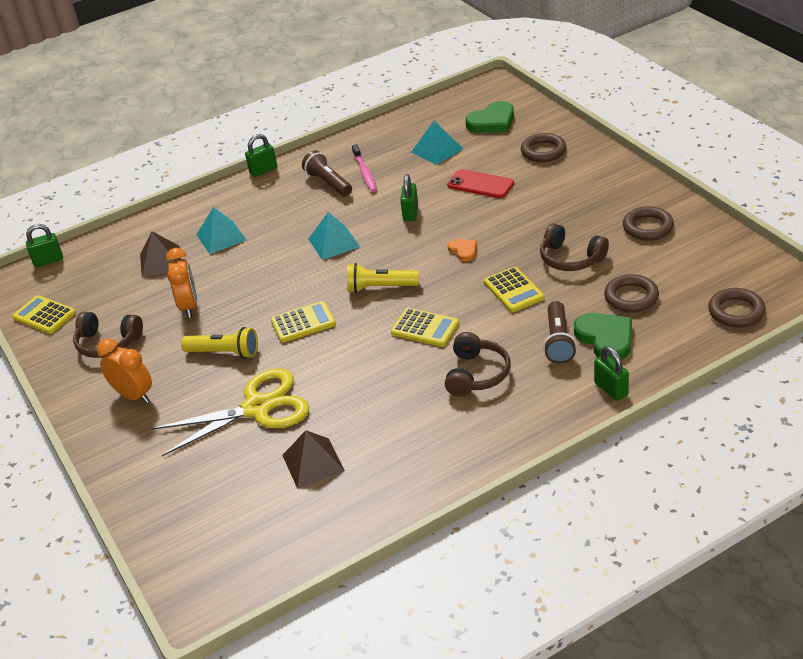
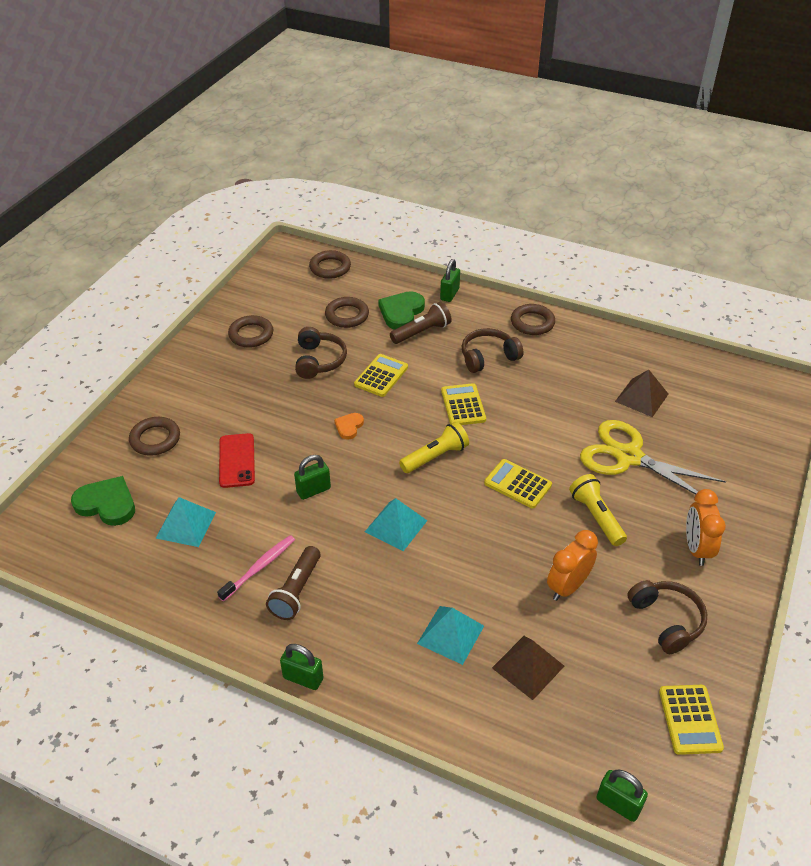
camera: 130 degrees left, 5 degrees up
(380, 287) = (435, 457): yellow flashlight -> yellow flashlight turned 90 degrees counterclockwise
(503, 436) = (532, 323): none -> brown ring

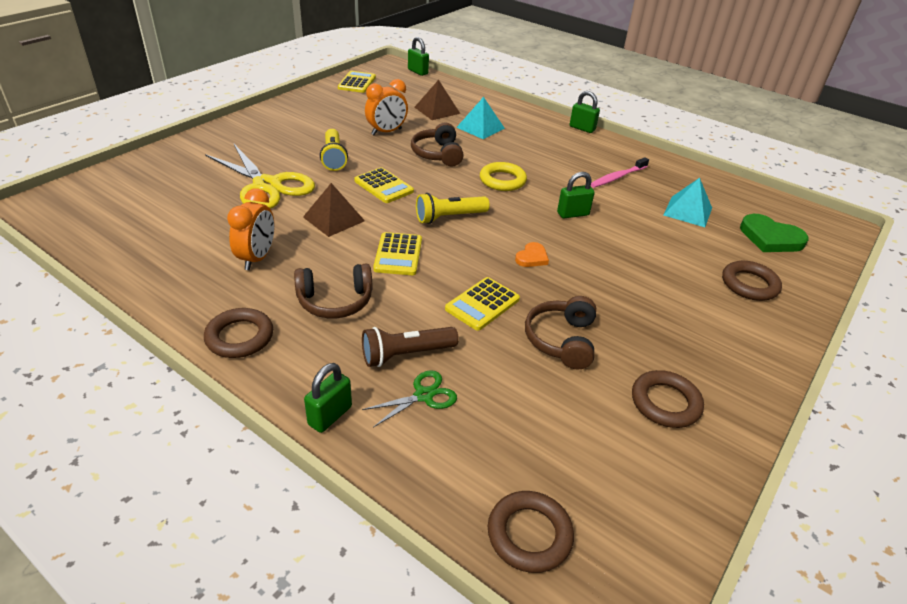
camera: 170 degrees left, 5 degrees down
(237, 460) = (652, 249): red phone -> none
(296, 591) = (587, 162): brown flashlight -> none
(347, 315) = (512, 408): brown ring -> none
(396, 526) = (502, 180): turquoise pyramid -> yellow ring
(401, 312) = (424, 395): green heart -> green scissors
(641, 397) = (198, 226): brown pyramid -> brown pyramid (333, 219)
(666, 620) = (333, 110): brown headphones -> brown headphones (438, 154)
(696, 549) = (275, 131): orange clock -> orange clock (257, 258)

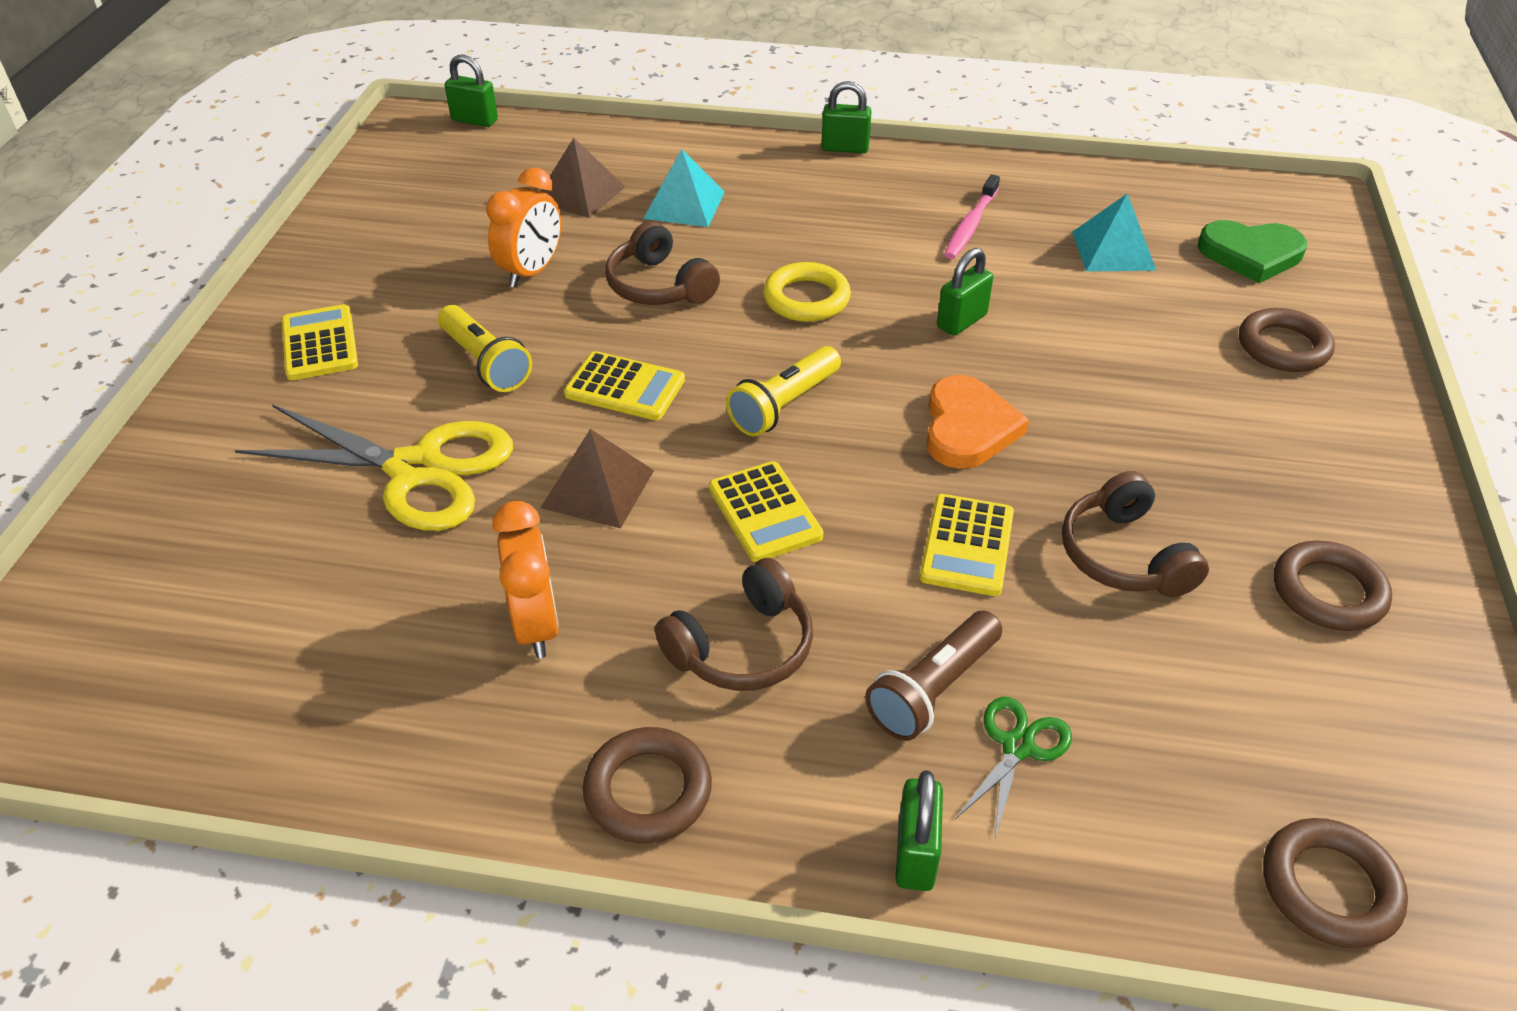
camera: 25 degrees left, 5 degrees up
(357, 83) = (383, 182): yellow calculator -> yellow calculator (320, 344)
(532, 257) = (968, 428): orange heart -> orange heart, size x1.80

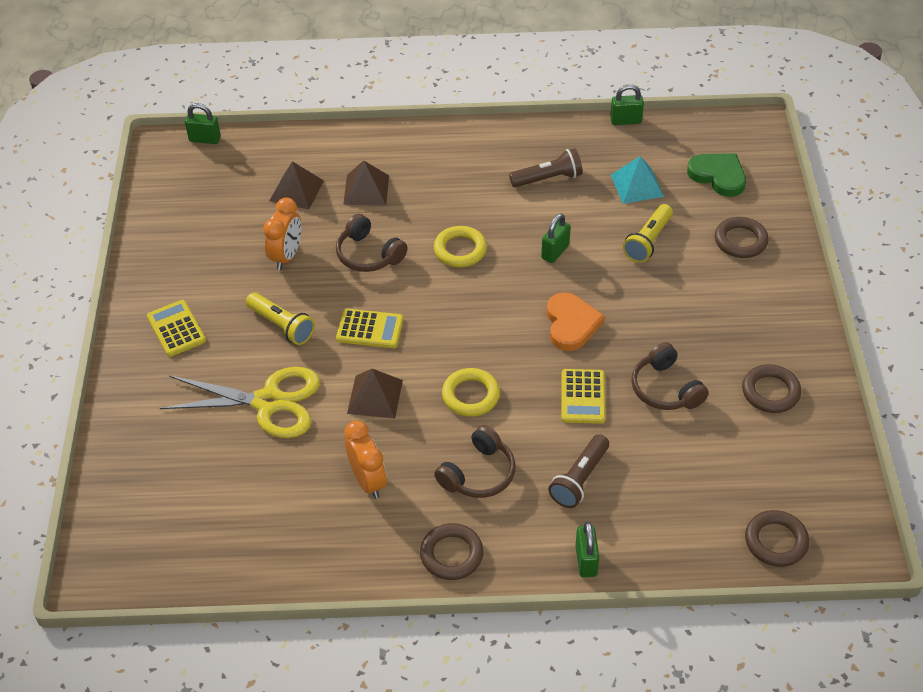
camera: 10 degrees left, 5 degrees up
(684, 205) = (366, 189): turquoise pyramid -> brown pyramid
(764, 512) = (470, 395): yellow calculator -> yellow ring
(784, 405) = (464, 326): yellow flashlight -> yellow flashlight (648, 241)
(845, 148) = (457, 127): green padlock -> green padlock (625, 121)
(970, 225) = (548, 179): pink toothbrush -> brown flashlight
(1018, 746) = (626, 501): green scissors -> none
(1250, 254) = (718, 176): green heart -> green heart turned 135 degrees counterclockwise

